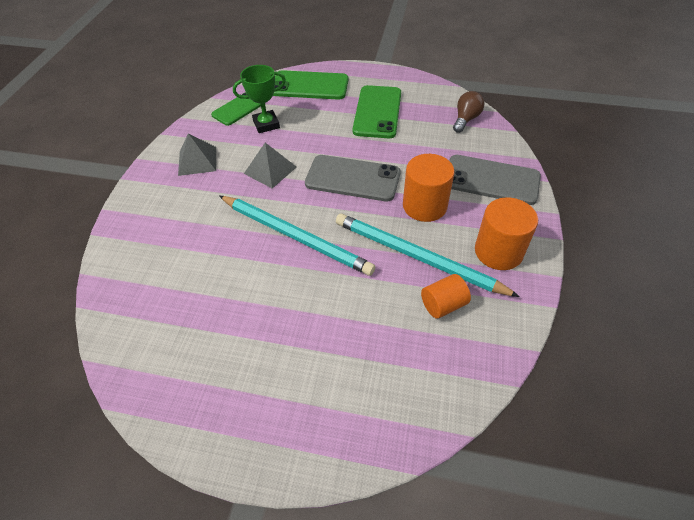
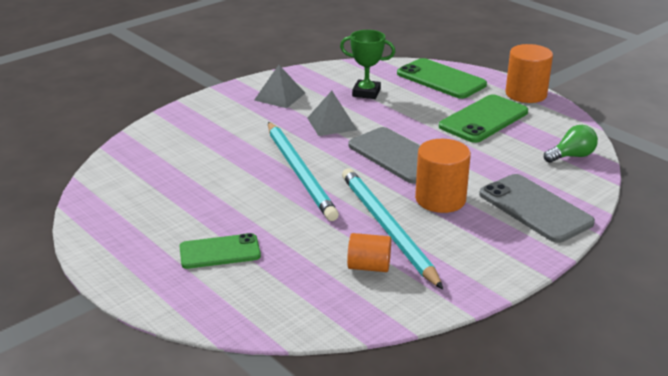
camera: 35 degrees right, 20 degrees down
(238, 108) = (355, 74): green phone -> green phone (220, 252)
(466, 119) = (571, 156): brown light bulb -> green light bulb
(498, 251) = (470, 257): orange cylinder -> orange cylinder (526, 94)

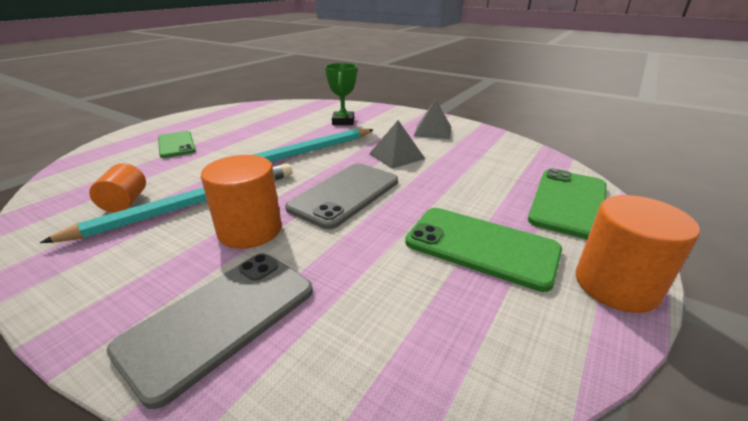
camera: 75 degrees right, 0 degrees up
(366, 93) = (479, 164): green trophy -> green trophy (343, 121)
(571, 156) = (413, 363): green light bulb -> none

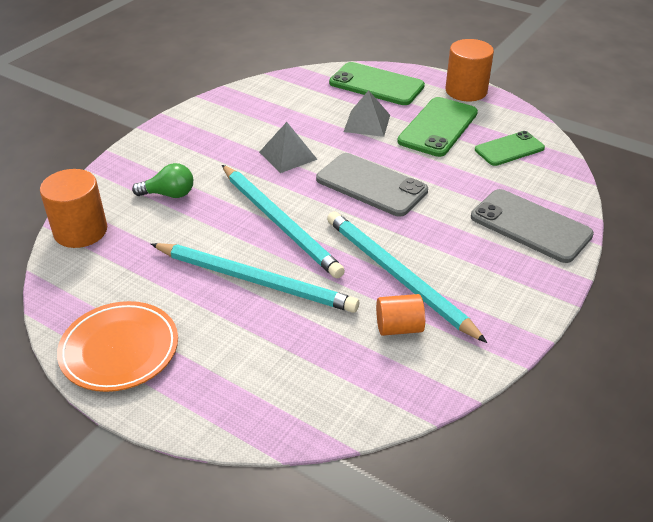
camera: 90 degrees left, 10 degrees up
(176, 144) = (235, 339): green phone -> green phone (509, 149)
(197, 119) = (119, 350): none -> orange plate
(231, 148) = (255, 280): none -> turquoise pencil
(250, 230) = (436, 231): orange cylinder -> orange cylinder (80, 231)
(343, 121) = (169, 194): green trophy -> green light bulb
(432, 131) = (218, 129): grey pyramid -> grey pyramid (367, 123)

